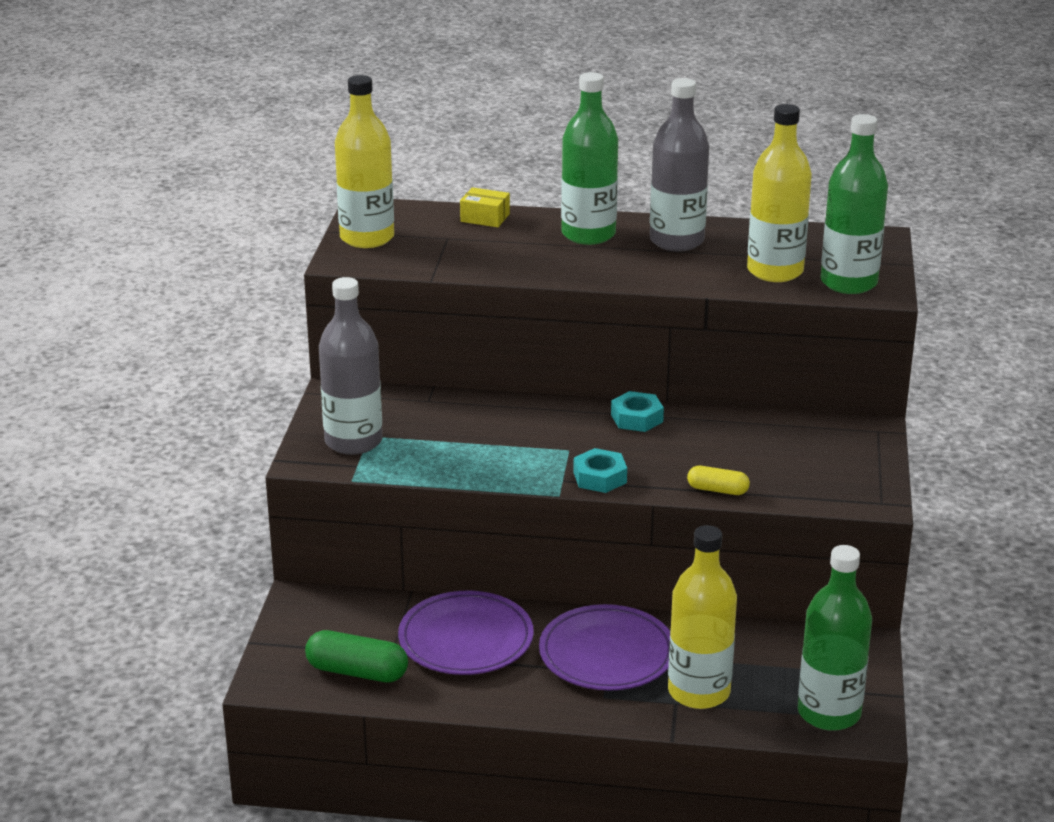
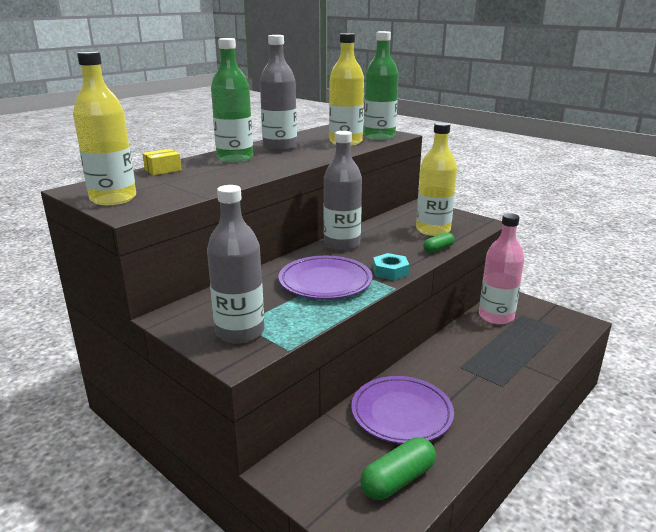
camera: 55 degrees left, 5 degrees down
(607, 654) = (460, 368): purple plate -> purple plate (325, 282)
(636, 418) = (342, 244): turquoise nut -> grey bottle
(699, 692) = (518, 354): yellow bottle -> yellow bottle (433, 230)
(717, 490) = (438, 249): yellow capsule -> green capsule
(783, 648) = (496, 316): none -> pink bottle
(829, 713) = (561, 326): green bottle -> none

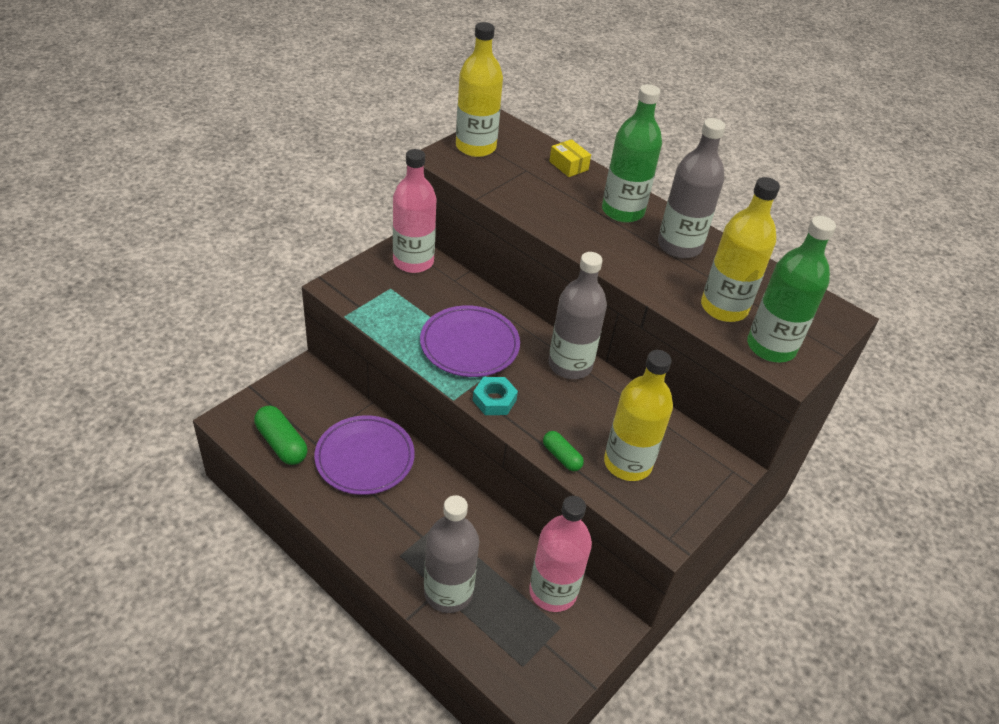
camera: 85 degrees right, 20 degrees up
(197, 312) = (413, 261): none -> pink bottle
(240, 332) = (377, 287): grey bottle -> grey bottle (448, 592)

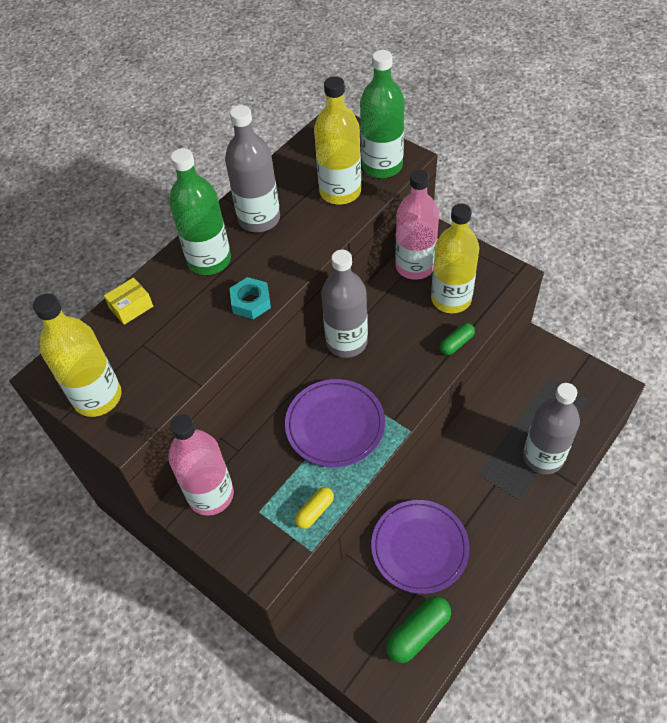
camera: 85 degrees left, 10 degrees up
(381, 322) = (315, 511): none -> yellow capsule
(494, 400) = (403, 397): turquoise nut -> turquoise nut (251, 302)
(553, 591) = (520, 384): pink bottle -> pink bottle (415, 266)

